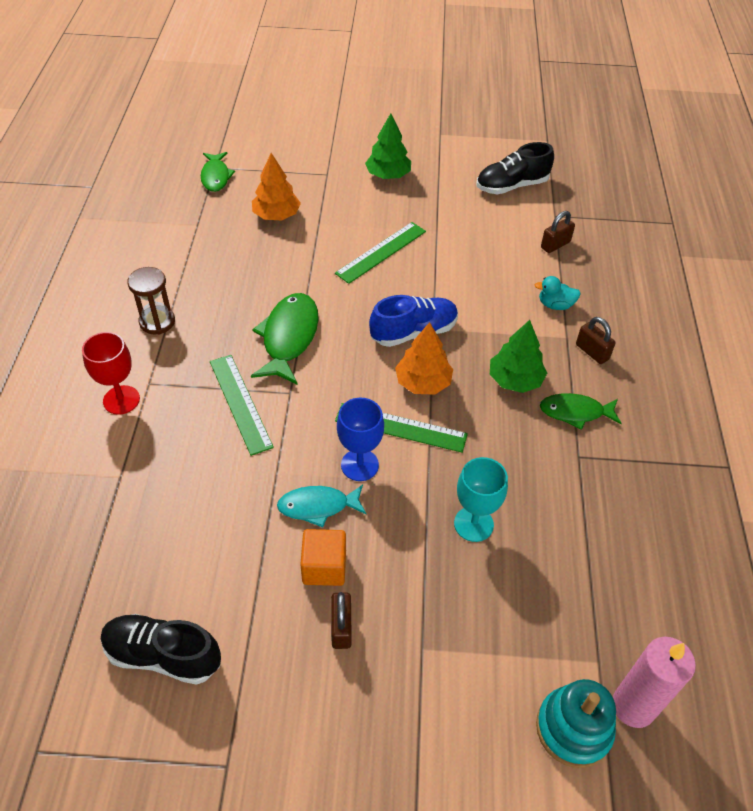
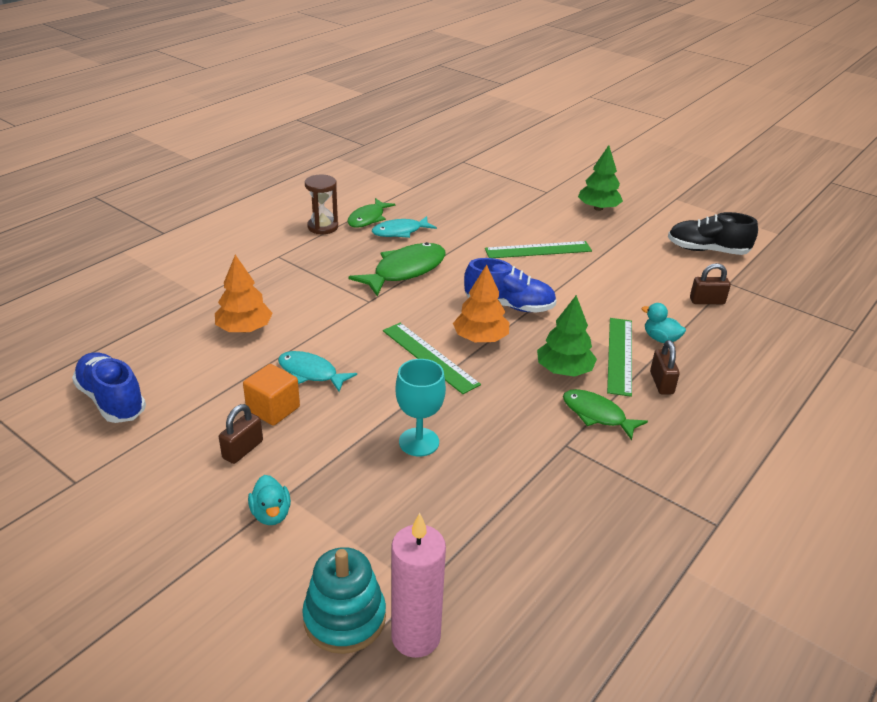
camera: 35 degrees right, 15 degrees down
(121, 400) = (250, 257): red goblet -> none
(163, 655) = (111, 400): black shoe -> blue shoe
(216, 177) = (457, 166): green fish -> green fish (368, 218)
(239, 290) = (400, 232): none -> turquoise fish
(240, 403) = (326, 292): green ruler -> green ruler (619, 355)
(276, 215) = (478, 201): orange tree -> orange tree (244, 329)
(359, 465) = (371, 364): blue goblet -> none
(429, 675) = (271, 514): none -> turquoise duck

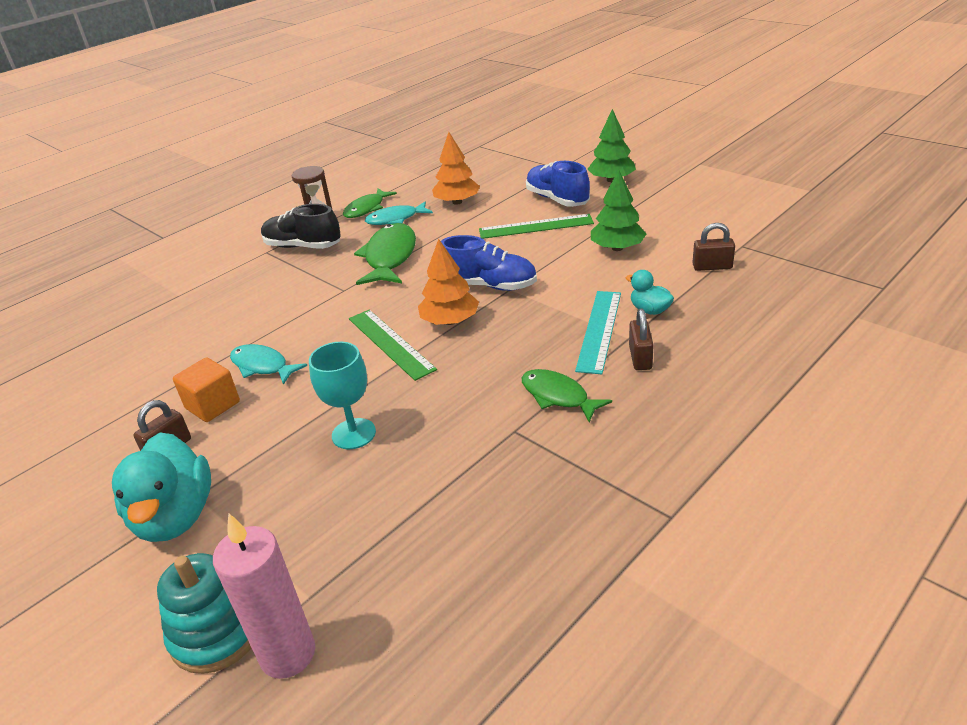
camera: 10 degrees right, 0 degrees up
(111, 400) = (57, 403): blue shoe -> blue shoe (557, 199)
(244, 329) = (210, 325): orange tree -> orange tree (457, 202)
(271, 514) = (175, 517): turquoise duck -> turquoise duck, size x1.99
(405, 271) = (390, 257): green fish -> green fish turned 45 degrees counterclockwise
(564, 370) = (533, 350): green tree -> green tree (617, 248)
(619, 355) = (599, 330): green ruler -> turquoise ruler
(707, 250) = (723, 213): black shoe -> black shoe (303, 246)

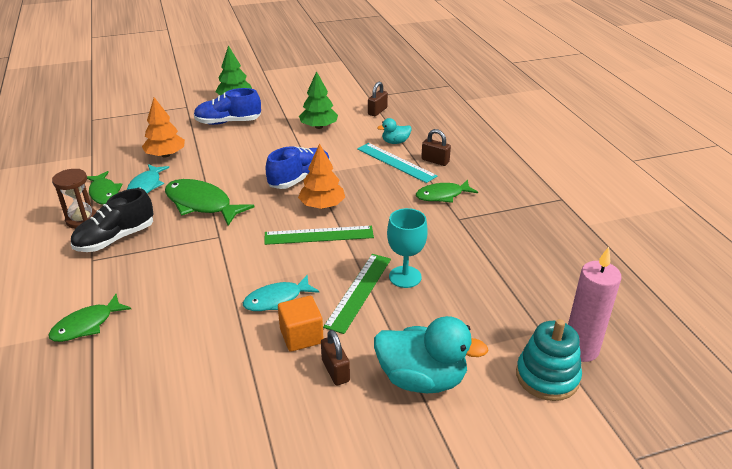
camera: 65 degrees left, 0 degrees up
(180, 292) = (86, 325): none -> green fish
(536, 227) = (251, 140): green ruler -> green ruler (359, 291)

